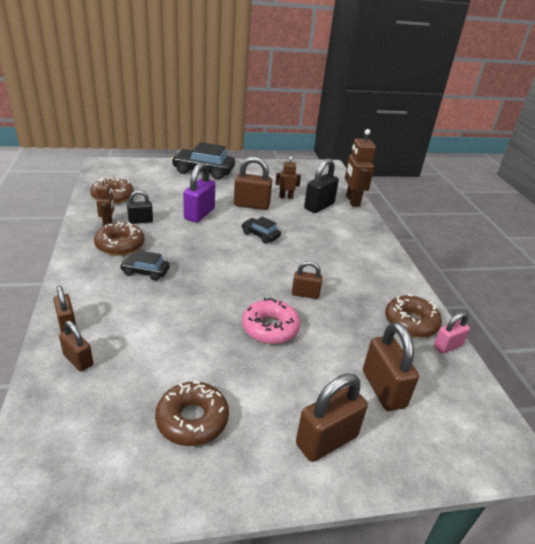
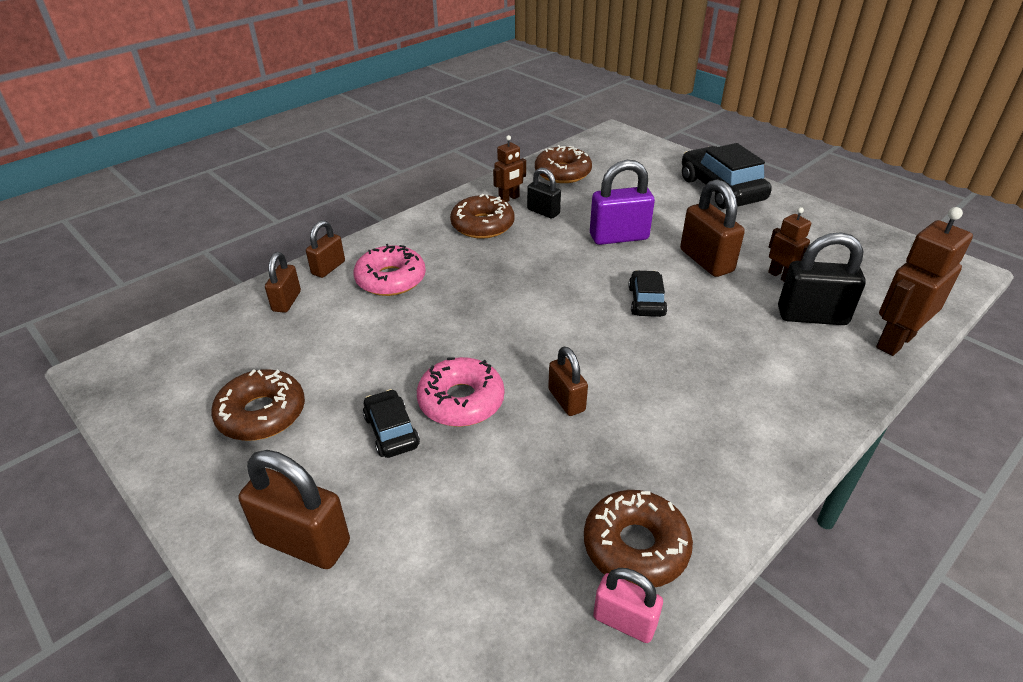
camera: 60 degrees right, 5 degrees up
(123, 303) = (391, 279): none -> pink donut
(145, 272) = (457, 264): black car -> black car (391, 431)
(383, 389) = (443, 567): brown padlock -> none

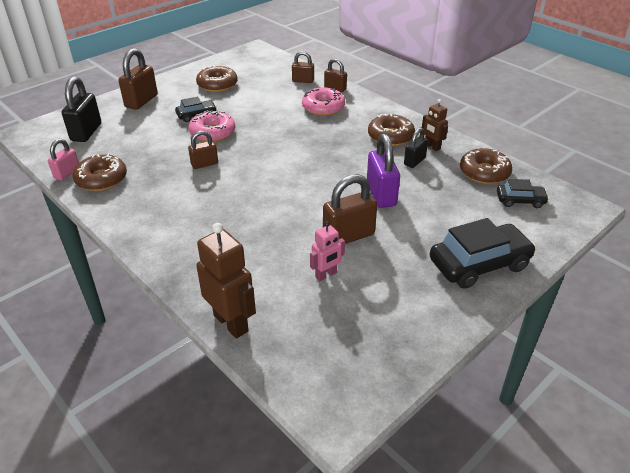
camera: 90 degrees right, 0 degrees up
(646, 301) = (295, 200): black car -> black car (520, 200)
(781, 276) = (326, 275): brown robot -> pink robot
(812, 316) = (270, 281): black padlock -> black padlock (86, 132)

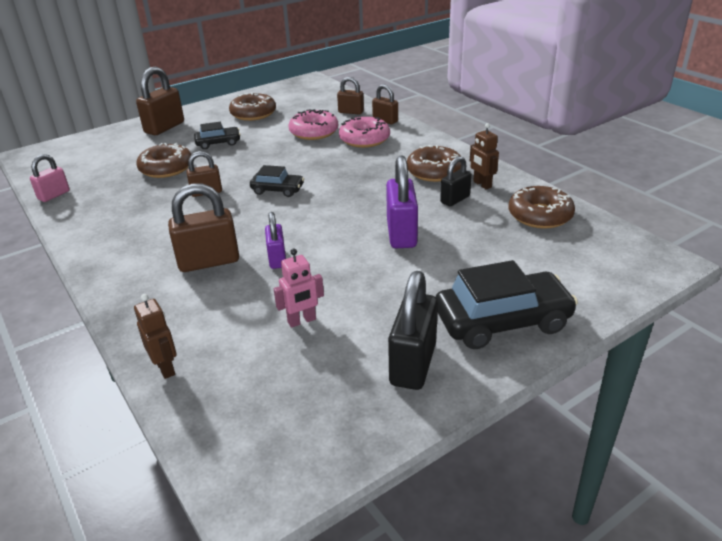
camera: 10 degrees right, 5 degrees down
(86, 132) = (93, 156): black padlock -> black padlock (413, 364)
(101, 179) = (87, 203): brown donut -> brown donut (166, 168)
(212, 132) = (229, 161): pink donut -> pink donut (314, 132)
(231, 323) = (166, 368): brown robot -> brown robot, size x0.58
(287, 222) = (277, 259): none -> purple padlock
(348, 236) = (345, 278): brown padlock -> brown padlock (209, 261)
(520, 200) = (578, 249): black car -> black car (277, 190)

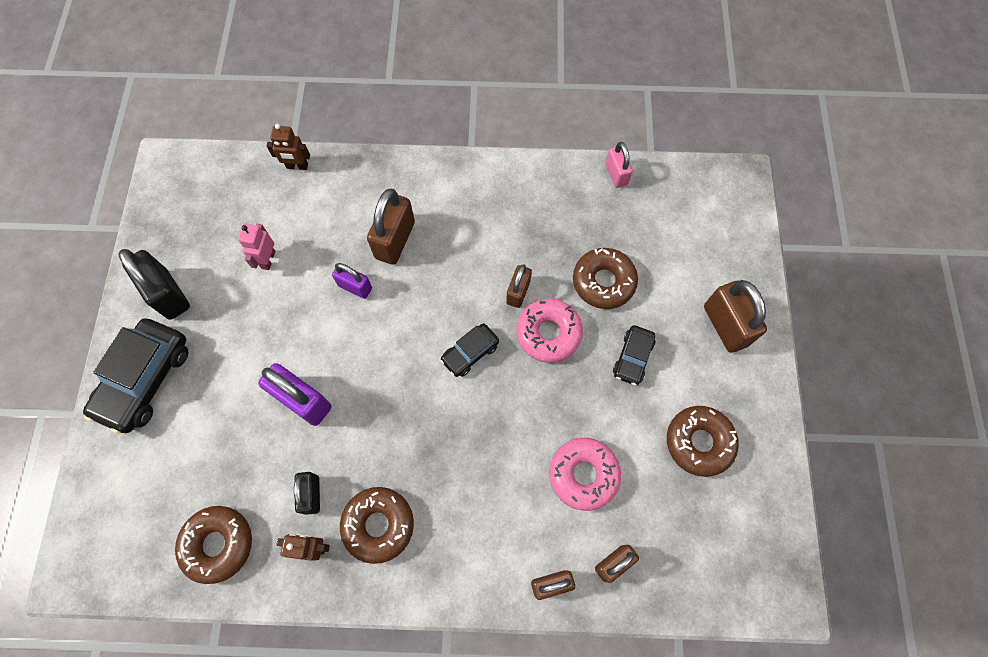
camera: 125 degrees right, 35 degrees up
(364, 139) = (516, 516): pink donut -> pink donut (548, 333)

